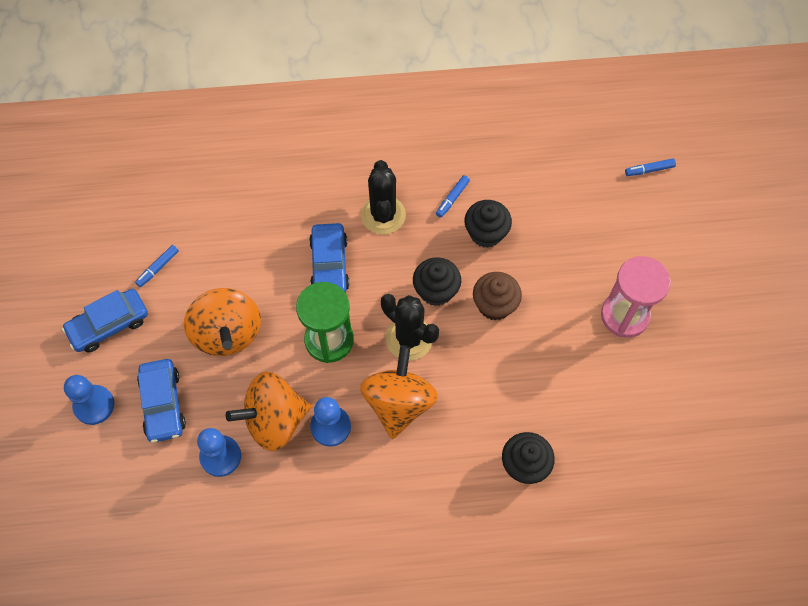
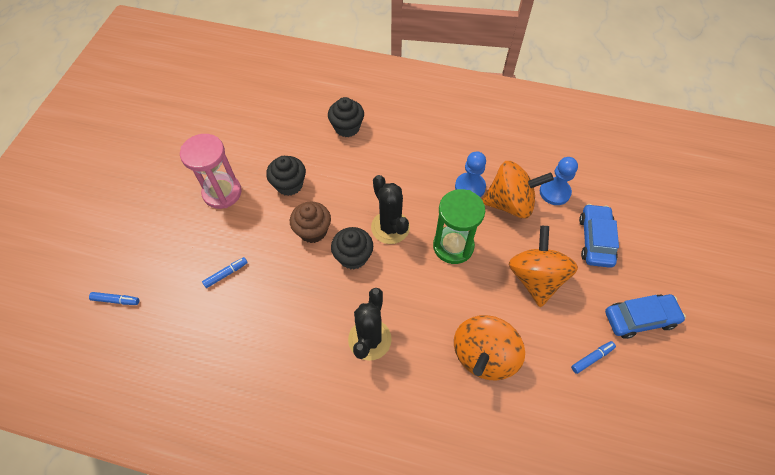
camera: 160 degrees left, 5 degrees down
(94, 405) = (652, 256): blue pawn -> none
(329, 265) = (434, 308): blue car -> none
(398, 403) = (415, 187): orange spinning top -> orange spinning top (484, 355)
(452, 199) = (301, 334): blue marker -> blue marker (226, 274)
(486, 233) = (288, 291): black cupcake -> black cupcake (289, 185)

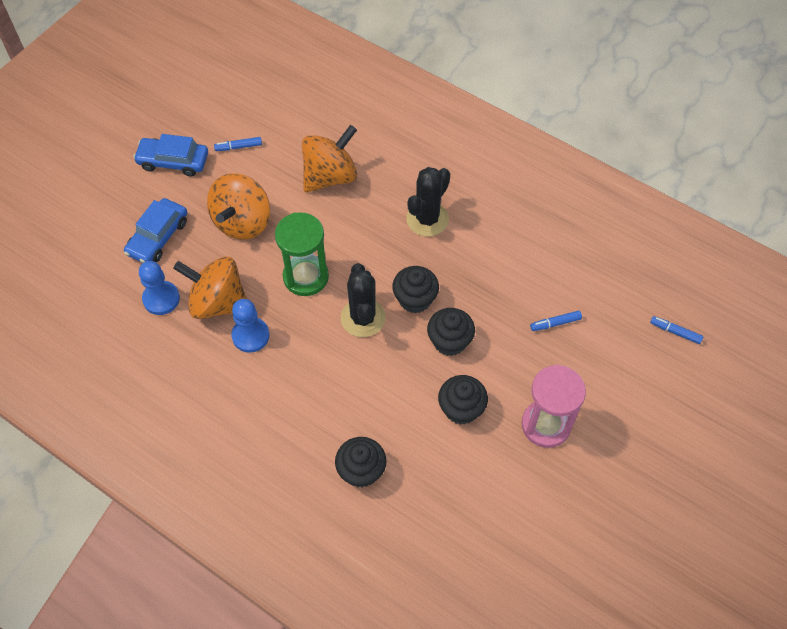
camera: 160 degrees left, 0 degrees up
(313, 231) = (449, 341): brown cupcake -> black cupcake

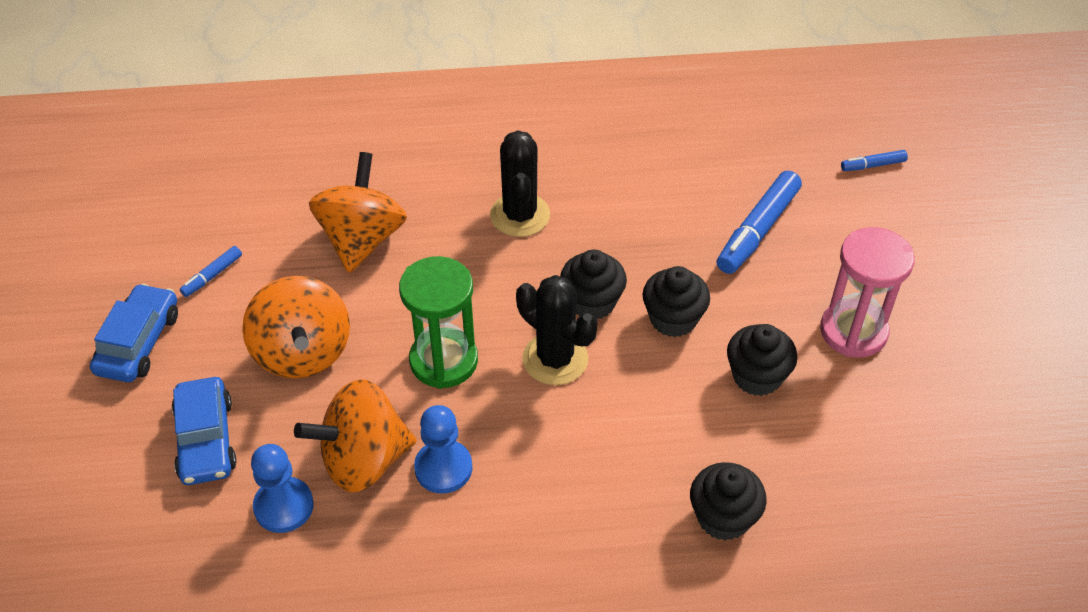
camera: 40 degrees left, 10 degrees down
(173, 161) = (139, 342): blue car -> blue car turned 135 degrees clockwise
(555, 323) = (757, 230): blue marker -> blue marker, size x2.01

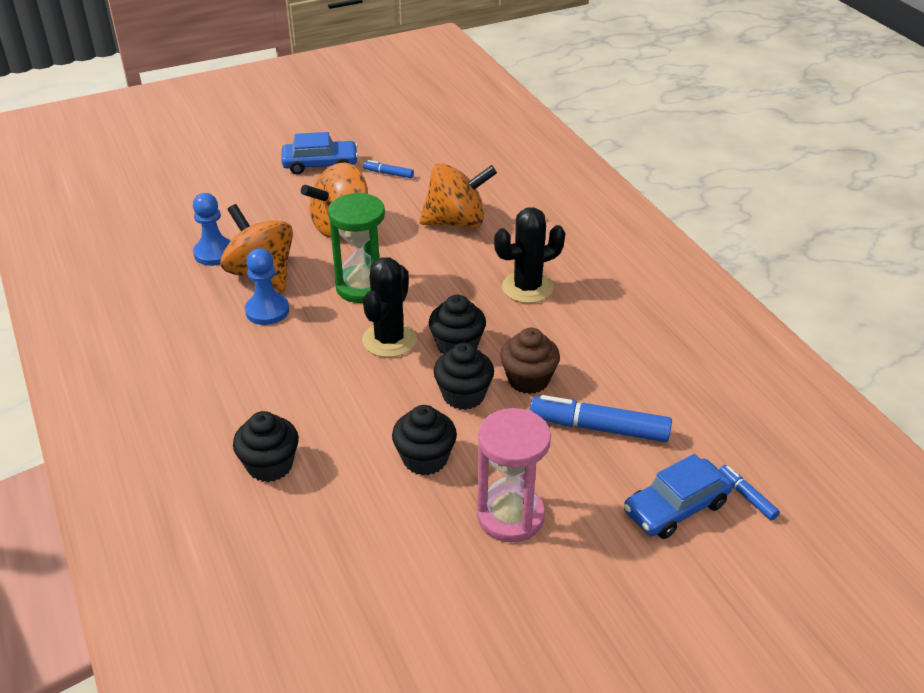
camera: 70 degrees right, 10 degrees down
(206, 439) = (255, 210): blue car -> blue car (676, 507)
(669, 260) = (528, 380): none -> brown cupcake

